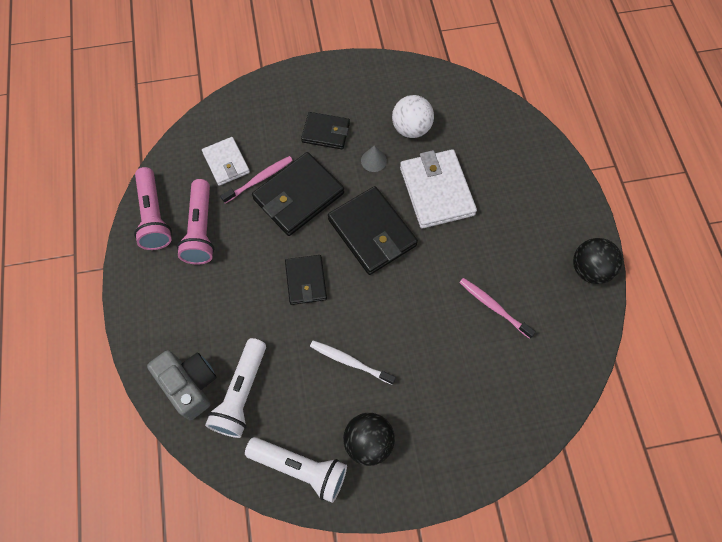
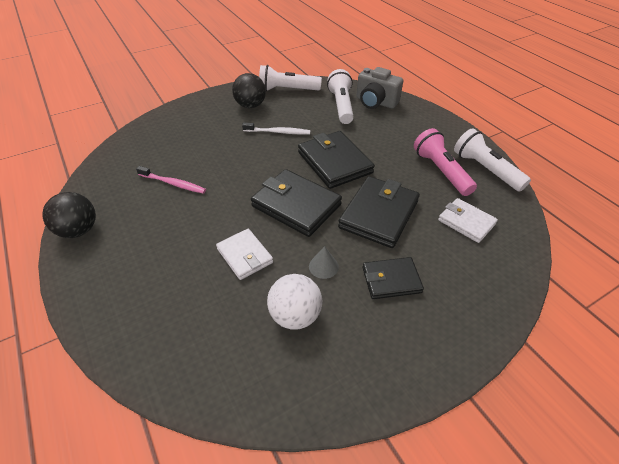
camera: 160 degrees right, 20 degrees down
(154, 216) = (485, 169): pink flashlight -> white flashlight
(259, 179) = (424, 217): pink toothbrush -> none
(306, 281) = (334, 162): black wallet -> black wallet, size x1.65
(436, 191) = (245, 256): white wallet -> white wallet, size x0.61

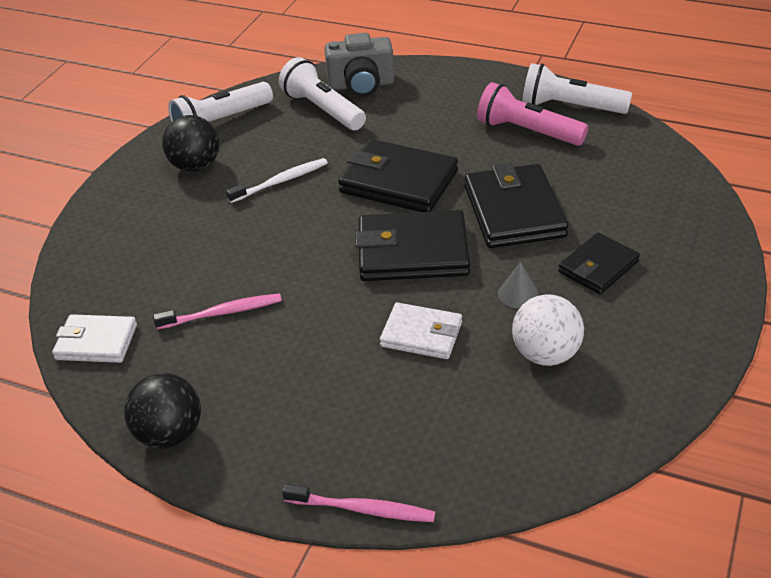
camera: 35 degrees left, 5 degrees down
(97, 337) = (362, 509): none -> pink toothbrush
(466, 222) = (608, 172): white wallet -> white wallet (96, 342)

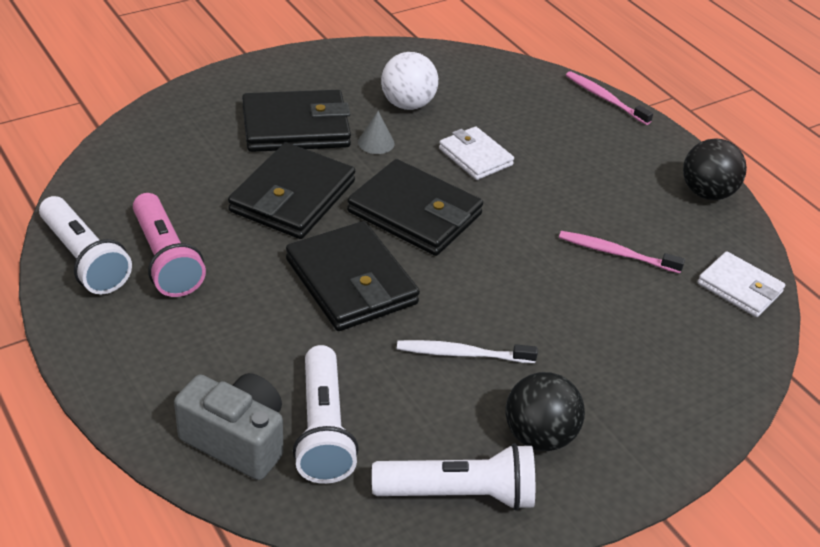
camera: 150 degrees left, 0 degrees up
(598, 267) = (296, 127): black wallet -> black wallet, size x1.65

